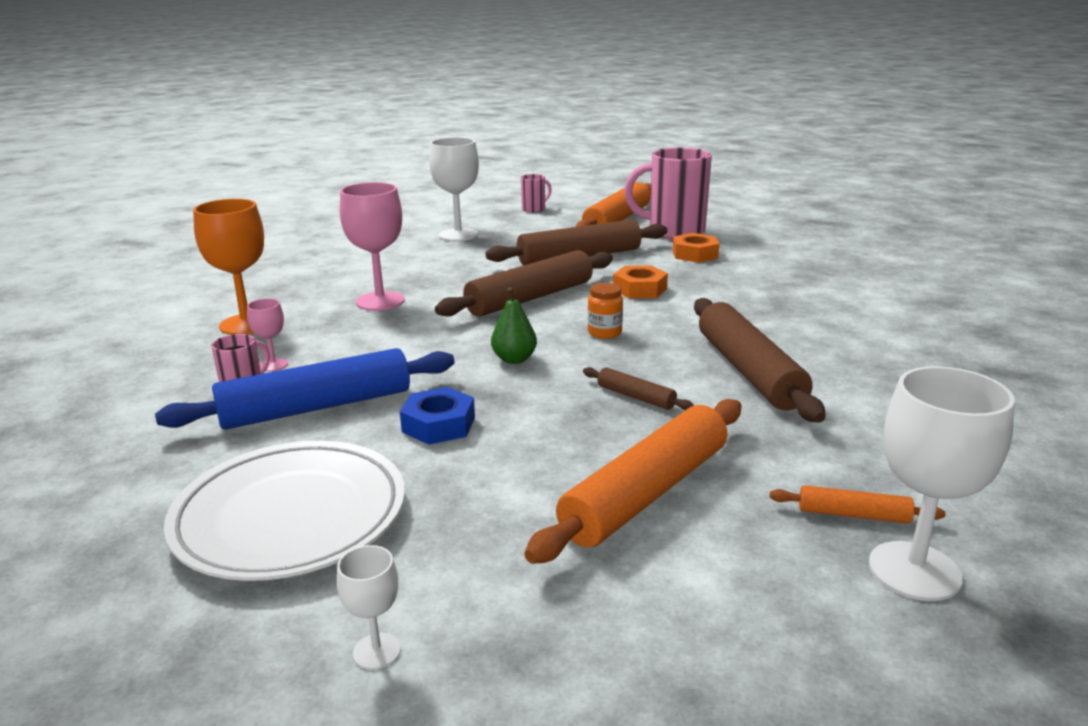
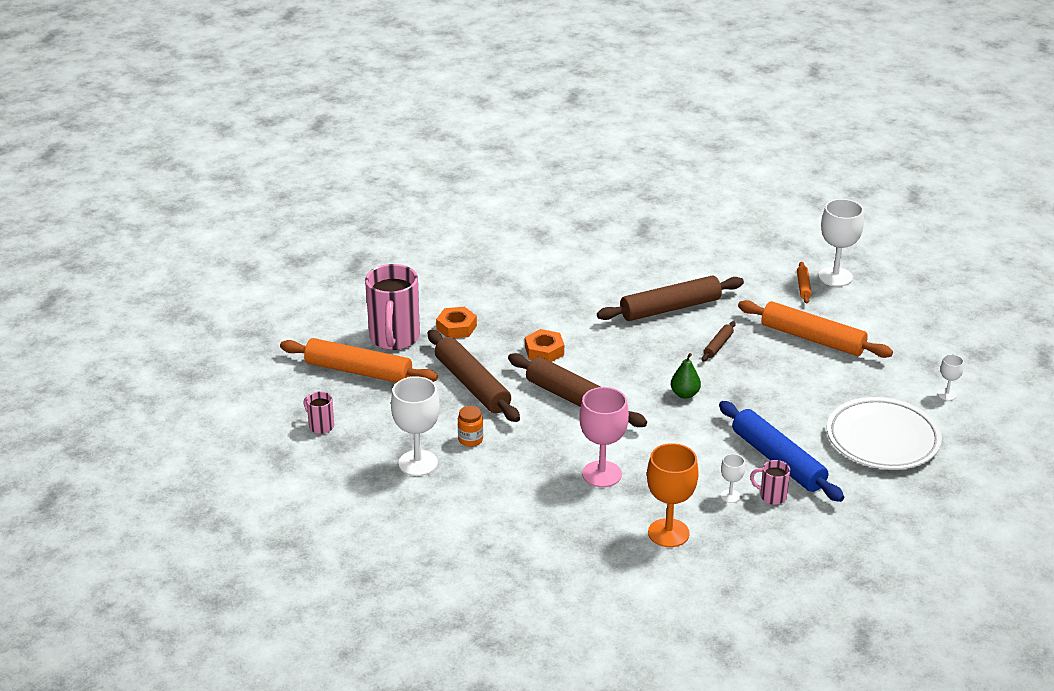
camera: 100 degrees left, 10 degrees up
(273, 365) = (730, 496): pink goblet -> white goblet
(438, 425) = (778, 410): blue nut -> none
(604, 333) = (631, 362): orange jar -> orange jar (470, 440)

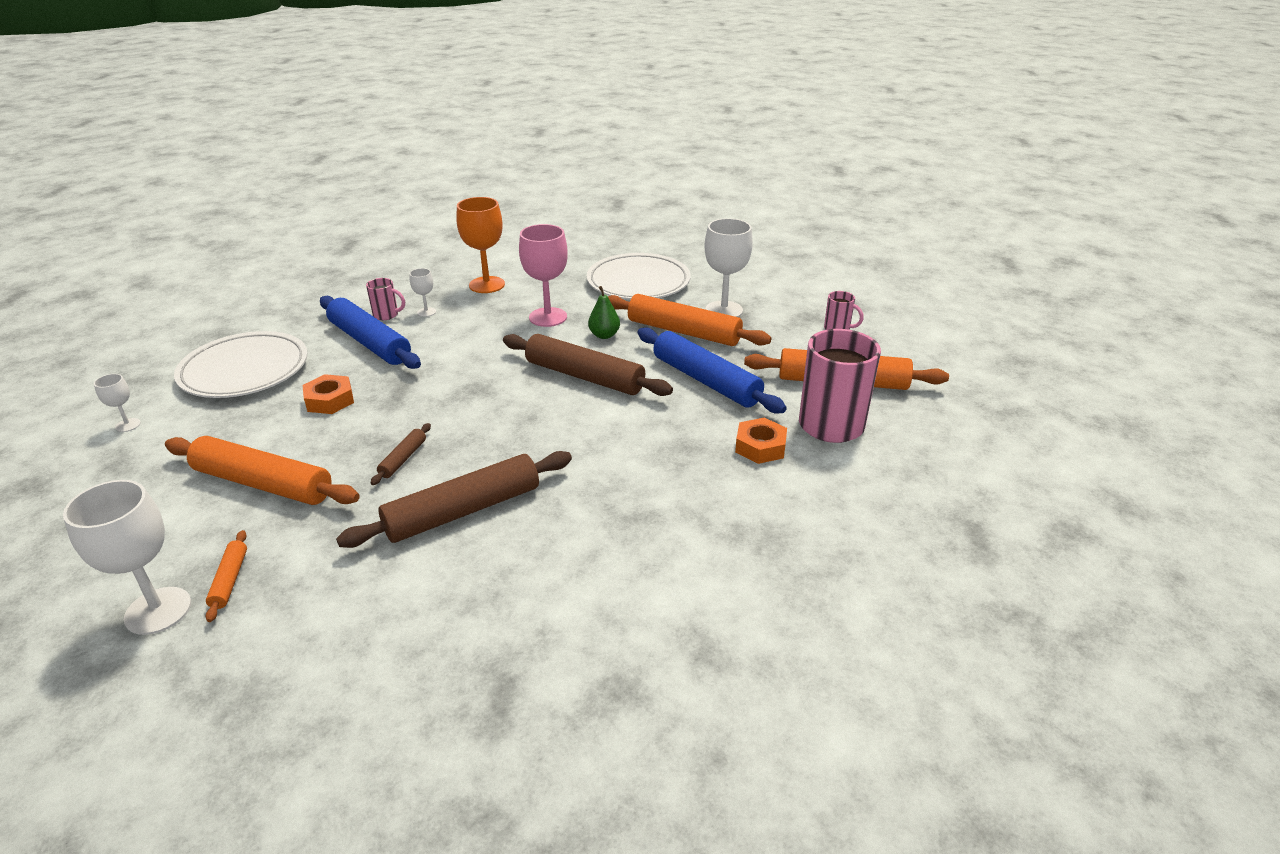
camera: 170 degrees right, 0 degrees up
(470, 440) = (683, 331): orange jar -> orange rolling pin
(472, 385) = (706, 380): brown rolling pin -> blue rolling pin
(494, 516) = (638, 282): none -> white plate
(544, 351) = (634, 427): orange nut -> orange nut (330, 400)
(685, 394) = (457, 394): green pear -> green pear (604, 335)

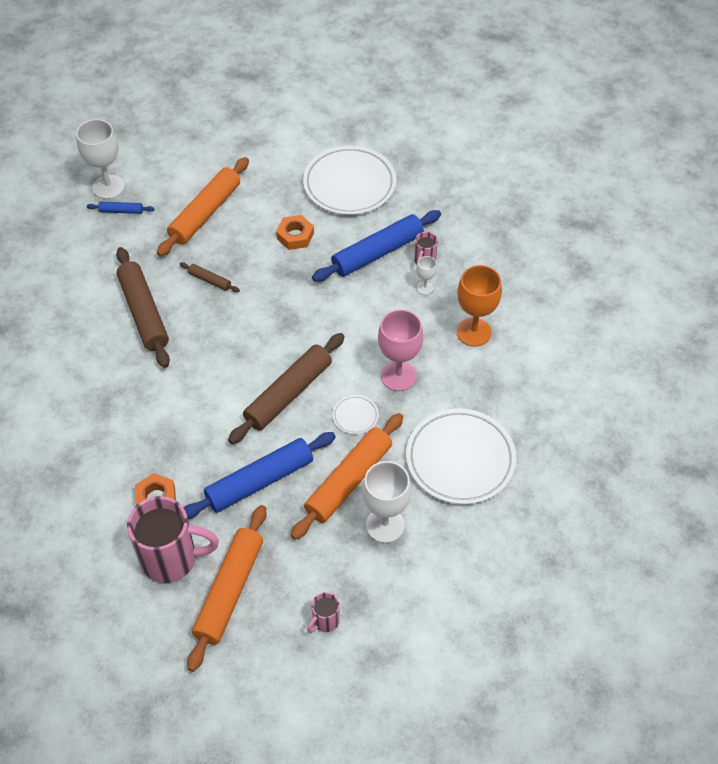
camera: 100 degrees right, 20 degrees up
(128, 425) = (292, 138): white goblet -> none
(229, 580) = (121, 211): orange rolling pin -> blue rolling pin
(604, 335) = (355, 416): green pear -> white plate

